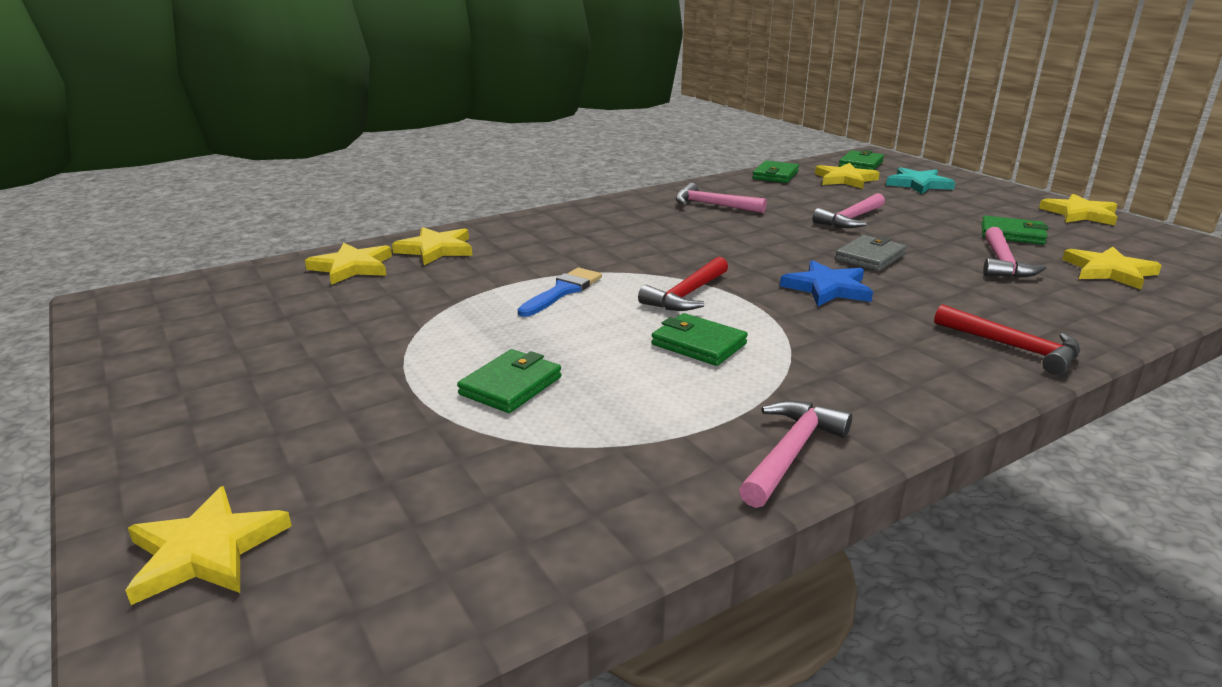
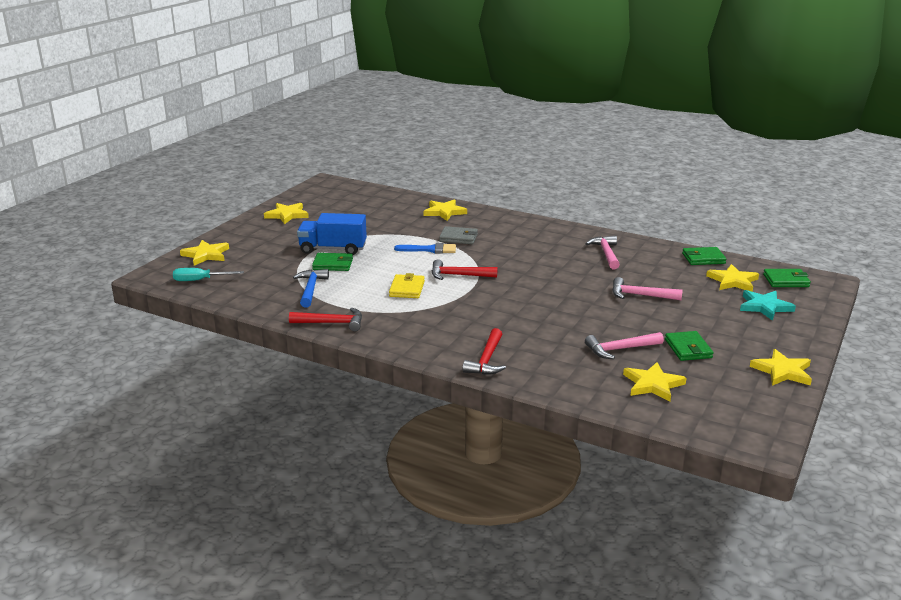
camera: 60 degrees right, 0 degrees up
(352, 267) = (404, 204): yellow star -> yellow star (287, 215)
(357, 603) = (200, 280): none -> turquoise screwdriver
(438, 368) = (333, 249): none -> blue truck
(601, 438) = (311, 289): none -> blue hammer
(699, 344) = (407, 289): green wallet -> yellow wallet
(790, 452) = (332, 323): pink hammer -> red hammer
(827, 288) = (510, 305): blue star -> none
(870, 257) = (575, 310): grey wallet -> grey wallet (458, 238)

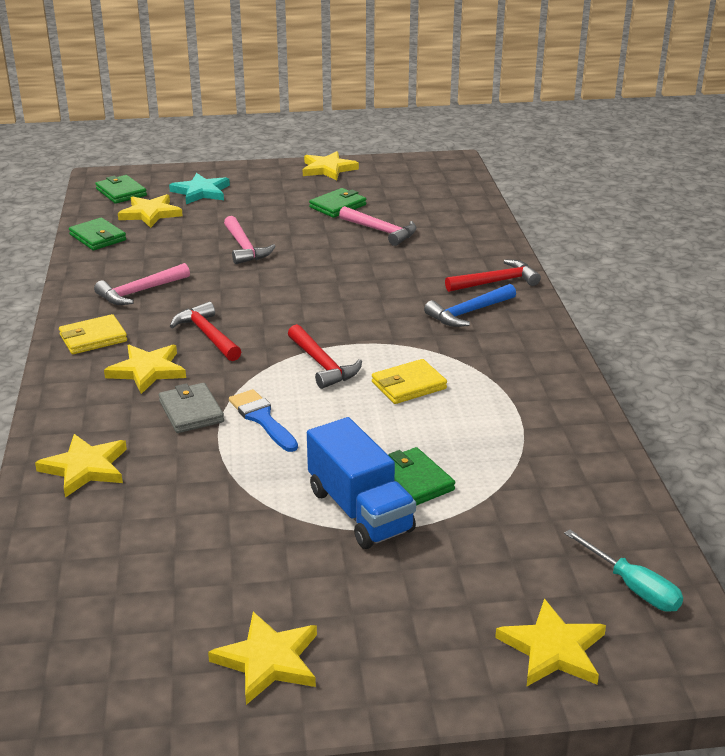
camera: 125 degrees left, 5 degrees up
(311, 289) = (509, 460): blue hammer -> blue hammer (468, 313)
(332, 323) = (564, 398): red hammer -> red hammer (207, 335)
(561, 233) = (93, 338): none -> yellow wallet
(653, 384) = (424, 206): yellow star -> yellow star (147, 371)

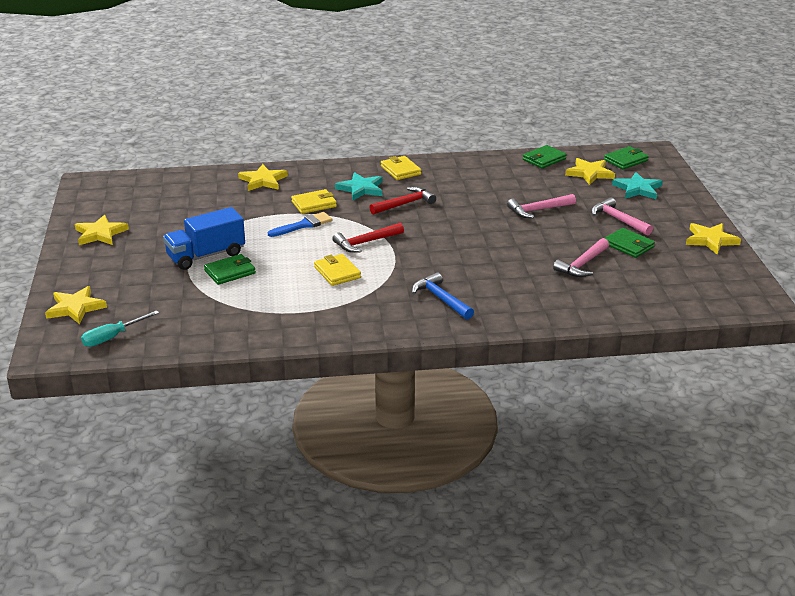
camera: 90 degrees right, 0 degrees up
(140, 292) = (463, 179): pink hammer -> pink hammer (618, 220)
(147, 371) = (361, 189): yellow star -> turquoise star
(191, 411) = (314, 204): grey wallet -> yellow wallet
(496, 282) = (495, 314): red hammer -> none

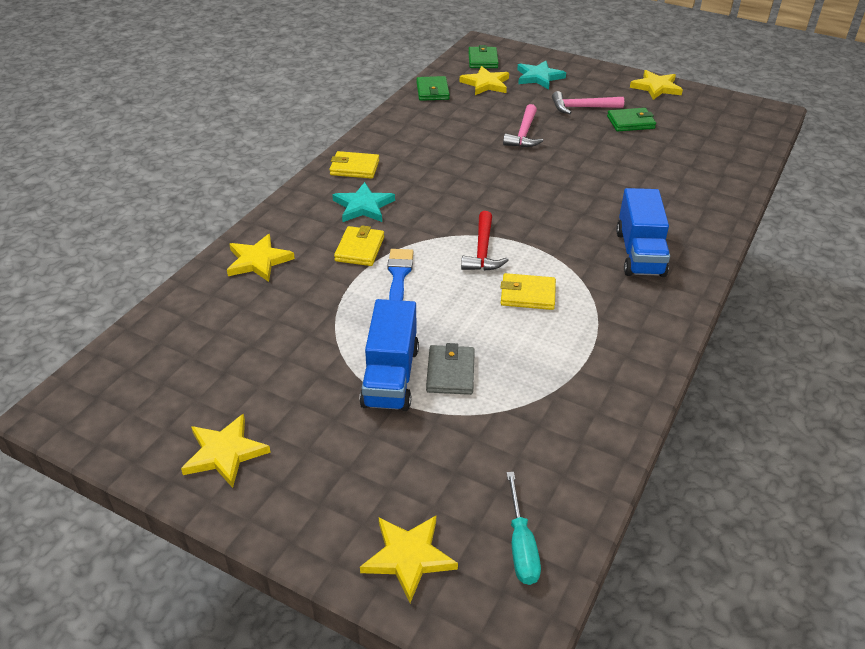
camera: 55 degrees left, 10 degrees up
(230, 272) = (450, 372): green wallet -> grey wallet
(405, 204) = (428, 195): red hammer -> none
(441, 299) = (639, 253): blue hammer -> blue truck
(582, 264) = (643, 156): pink hammer -> none

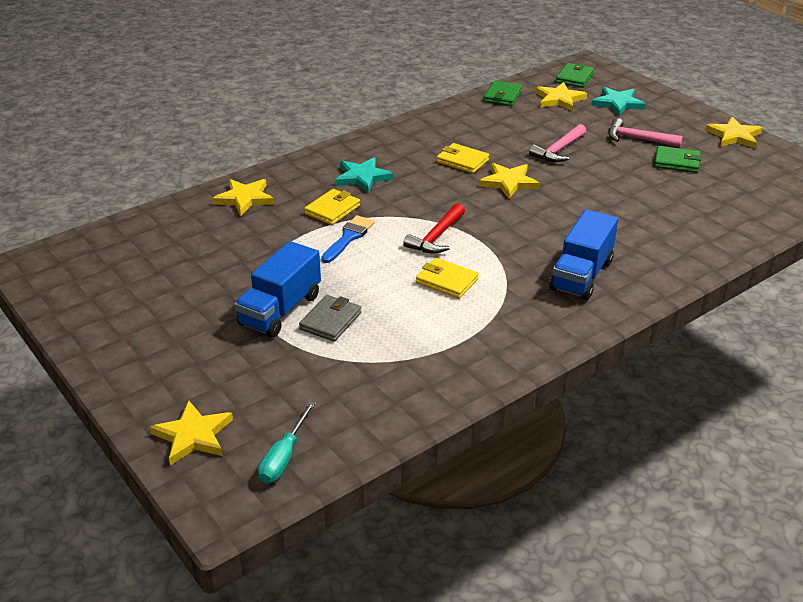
camera: 25 degrees right, 5 degrees down
(225, 453) = (118, 325): yellow star -> yellow star (509, 182)
(354, 168) = (379, 145): yellow wallet -> yellow wallet (462, 161)

